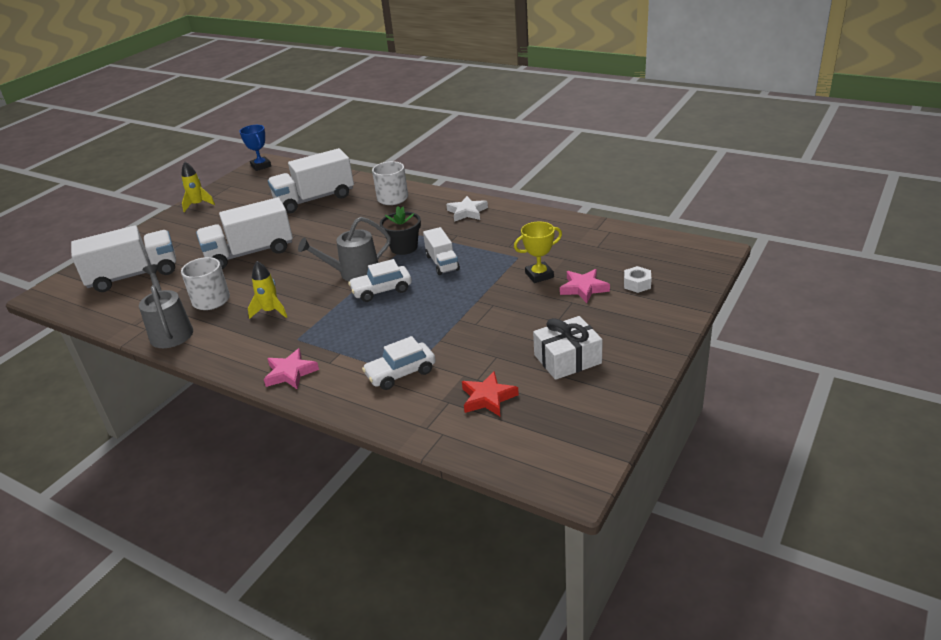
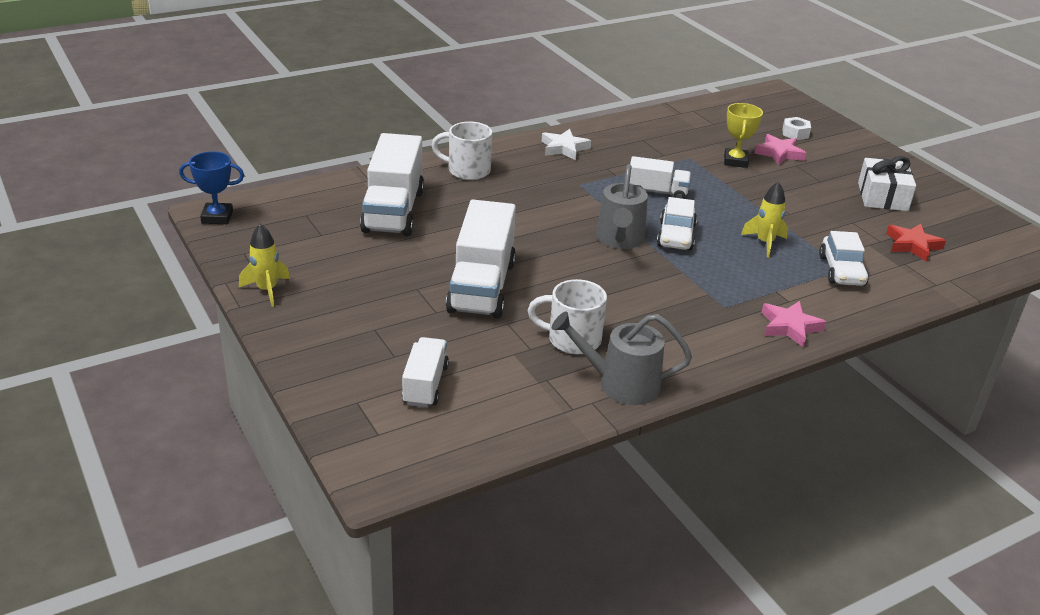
camera: 65 degrees left, 0 degrees up
(134, 275) = (425, 385): white truck -> white truck, size x0.56
(271, 311) = (648, 307): yellow rocket -> yellow rocket (765, 243)
(404, 247) = (598, 199): black flower pot -> none

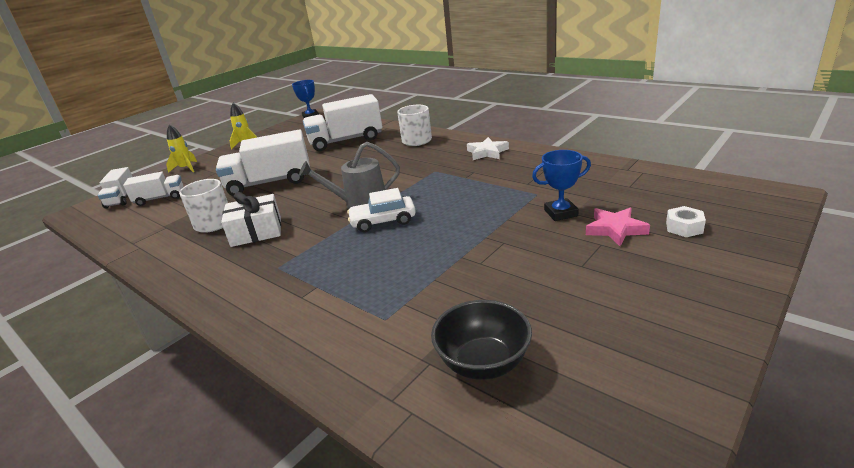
camera: 75 degrees right, 5 degrees down
(621, 384) = (160, 251): grey watering can -> none
(657, 192) = (453, 197): white truck -> white truck (121, 198)
(735, 161) = (560, 213): yellow trophy -> blue trophy
(765, 243) = (404, 262): yellow rocket -> yellow rocket (186, 168)
(790, 327) = (254, 306): pink star -> none
(841, 271) = (378, 317): white car -> none
(882, 197) = (596, 316): white gift -> white gift (256, 231)
(913, 245) = (483, 363): red star -> black bowl

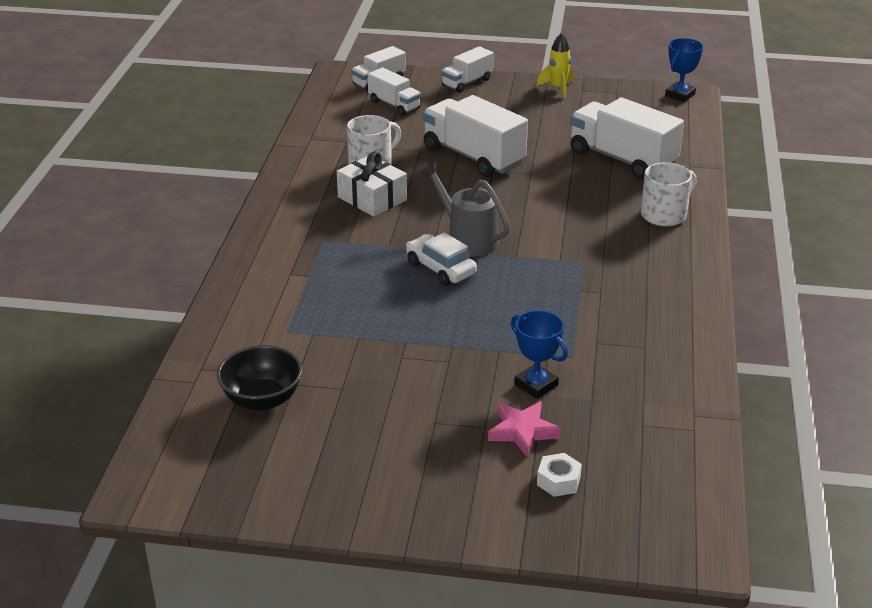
camera: 55 degrees right, 5 degrees up
(186, 168) = (467, 82): yellow rocket -> white truck
(487, 152) = (667, 285): white star -> none

